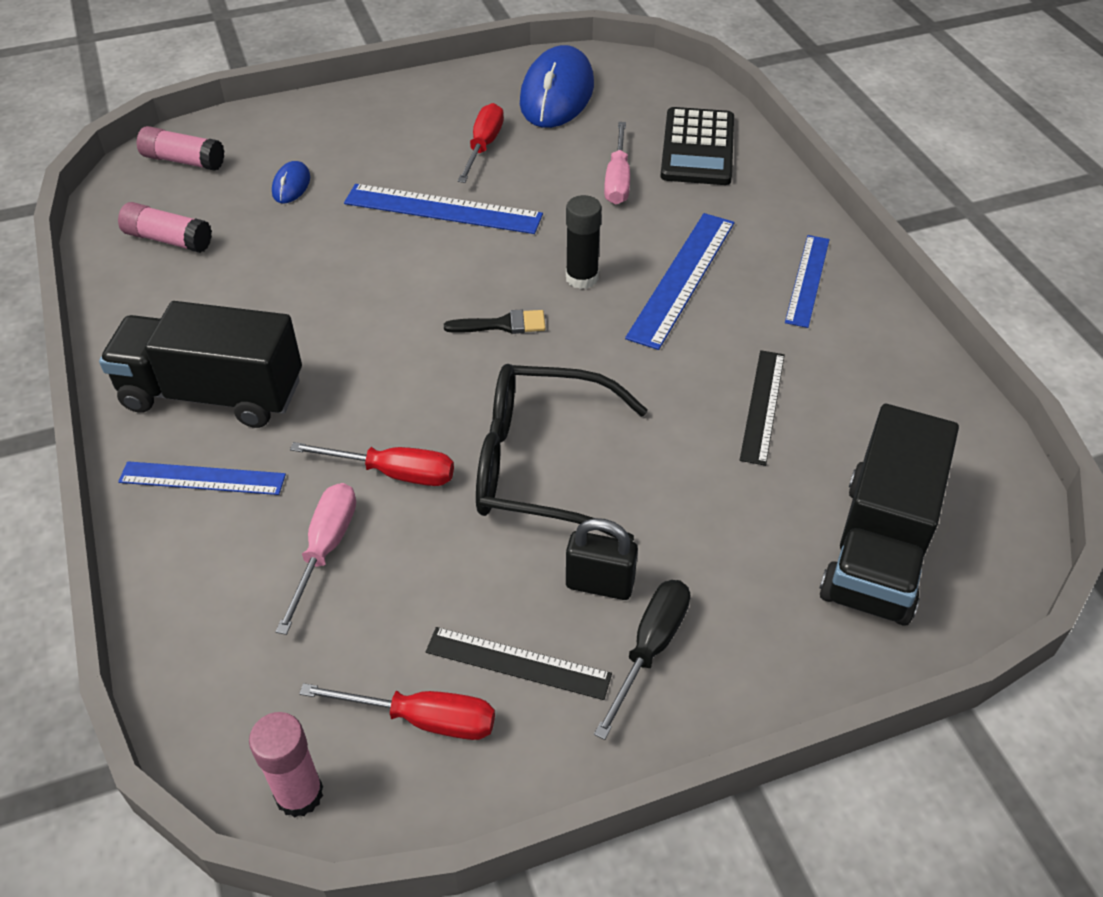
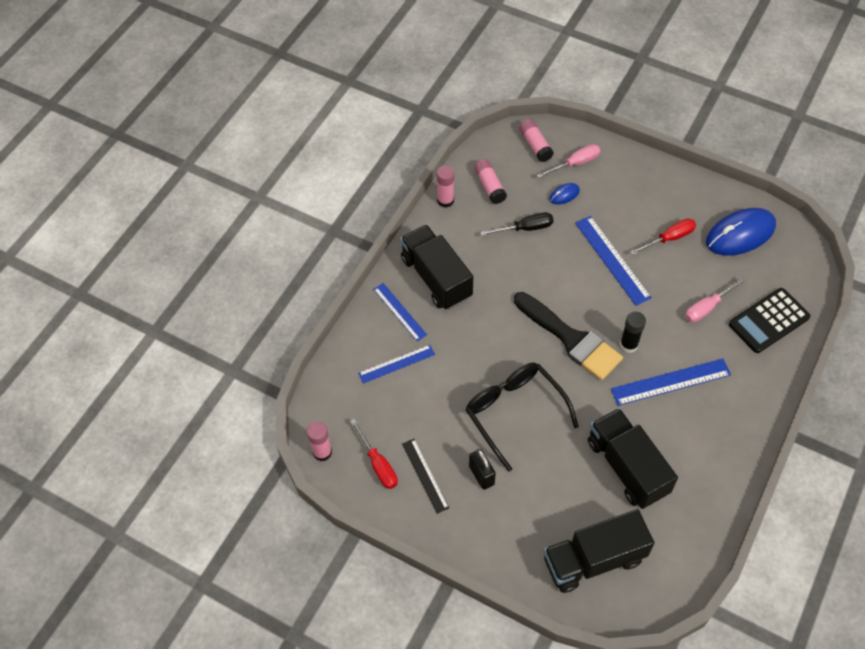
camera: 50 degrees right, 10 degrees up
(116, 296) = (445, 201): none -> pink glue stick
(325, 549) = (410, 377): pink screwdriver -> pink screwdriver (575, 163)
(393, 473) = (462, 368): red screwdriver -> none
(502, 324) = (571, 339): black brush -> black brush, size x2.34
(650, 648) = (470, 512): black screwdriver -> black screwdriver (525, 228)
(763, 406) = (627, 467): black ruler -> black truck
(807, 280) = (724, 431): blue ruler -> blue ruler (396, 364)

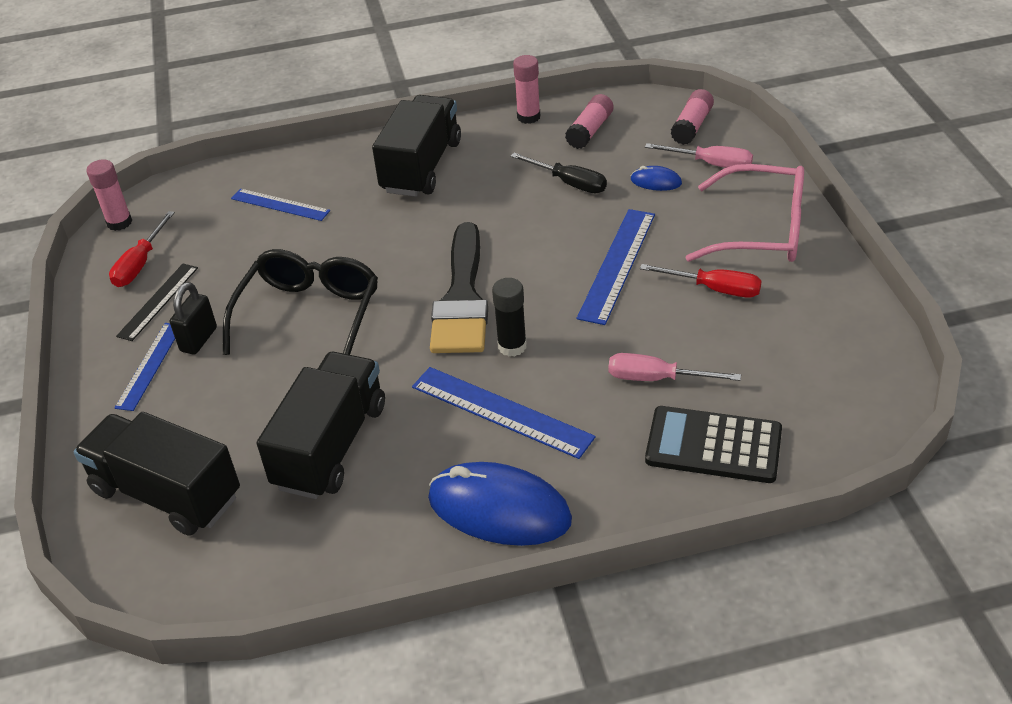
camera: 50 degrees right, 15 degrees down
(399, 312) = (348, 170): blue ruler -> blue ruler (149, 365)
(646, 188) = (761, 230): none -> pink glasses
(740, 234) = (812, 342): blue mouse -> blue mouse (499, 509)

